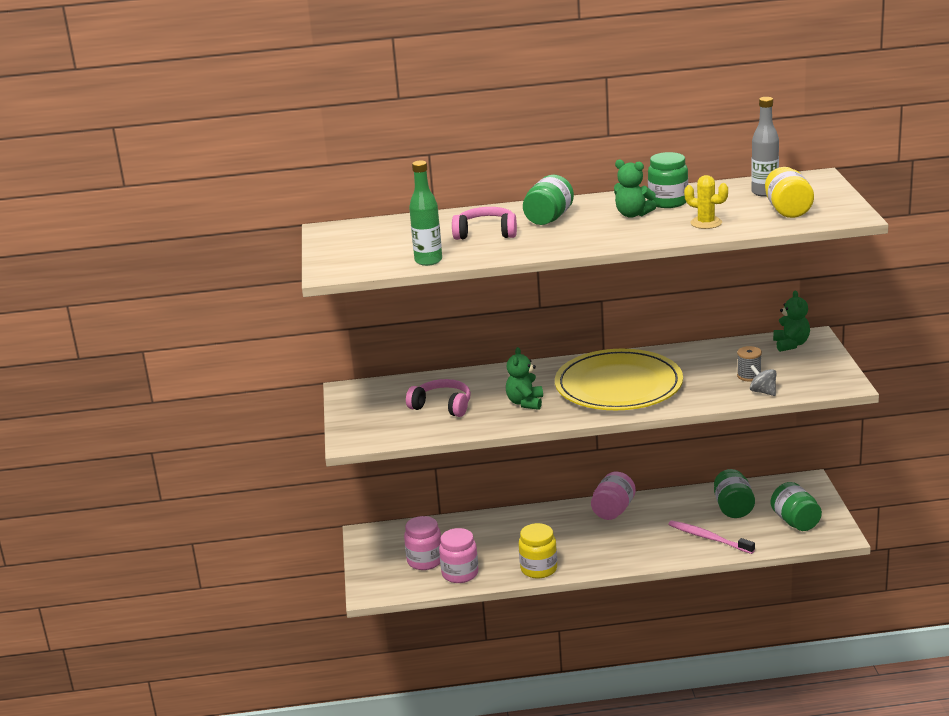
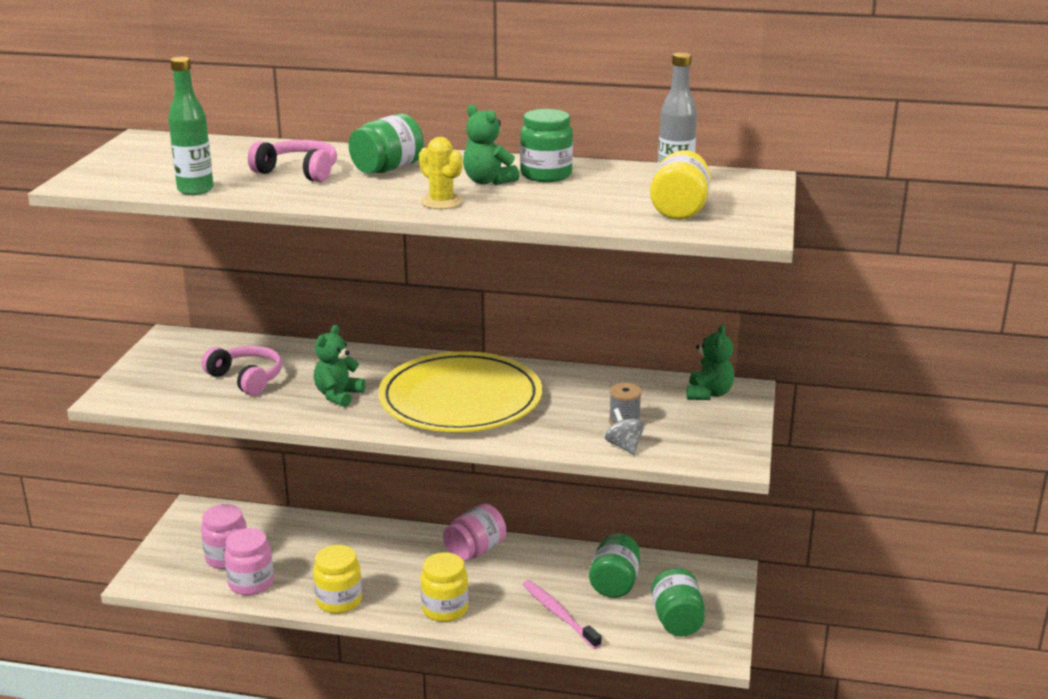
camera: 15 degrees right, 0 degrees up
(623, 555) = (445, 609): none -> yellow jar
(706, 223) = (561, 206): yellow cactus -> yellow cactus (441, 202)

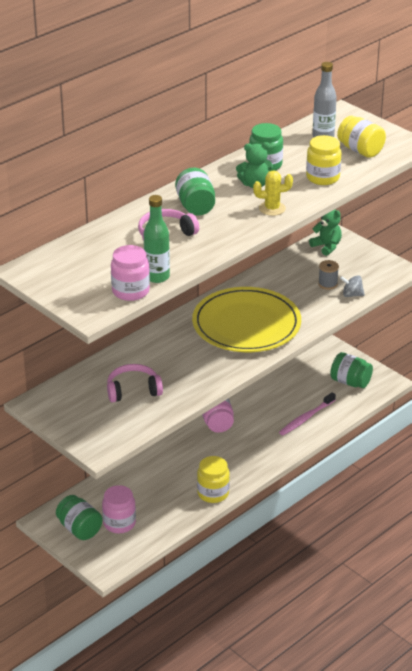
camera: 55 degrees left, 10 degrees up
(251, 583) = (158, 522): pink jar -> pink jar (130, 291)
(338, 395) = (194, 364): green teddy bear -> none
(445, 609) = (261, 456): yellow jar -> yellow jar (322, 177)
(558, 614) = (306, 418): pink toothbrush -> pink toothbrush turned 45 degrees counterclockwise
(614, 583) = (298, 387): green jar -> green jar (79, 529)

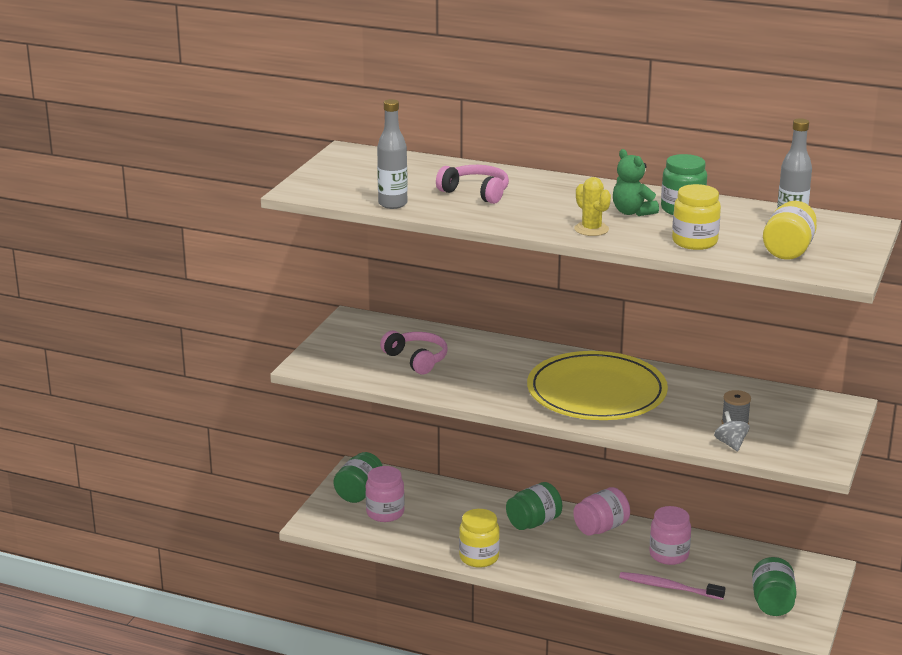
camera: 65 degrees right, 10 degrees down
(130, 291) = (355, 198): pink jar -> pink jar (669, 555)
(157, 277) = (392, 204): green bottle -> grey bottle
(195, 206) = (550, 194): green jar -> green jar (533, 522)
(326, 246) = (814, 406): green teddy bear -> none

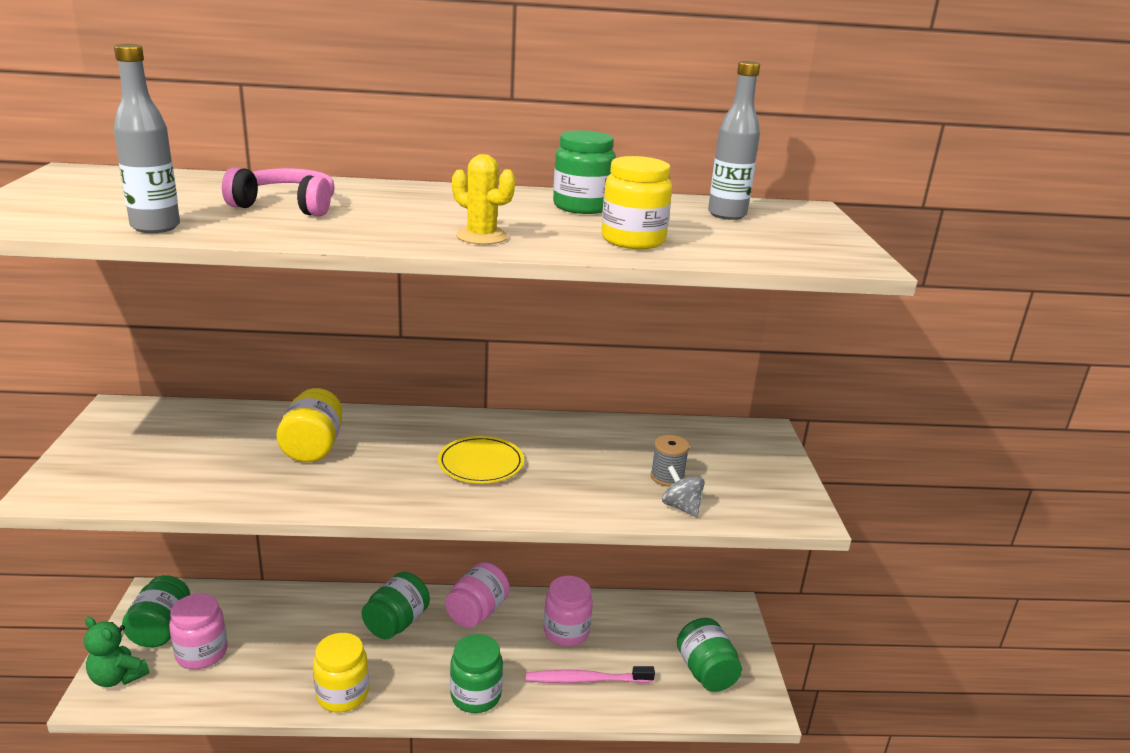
camera: 25 degrees left, 0 degrees up
(417, 359) = (222, 455): pink headphones -> none
(577, 578) = (476, 695): none -> green jar
(596, 392) = (481, 463): yellow plate -> yellow plate, size x0.47
(632, 212) = (521, 214): green teddy bear -> green teddy bear (117, 677)
(788, 250) = (757, 240): yellow jar -> yellow jar (313, 447)

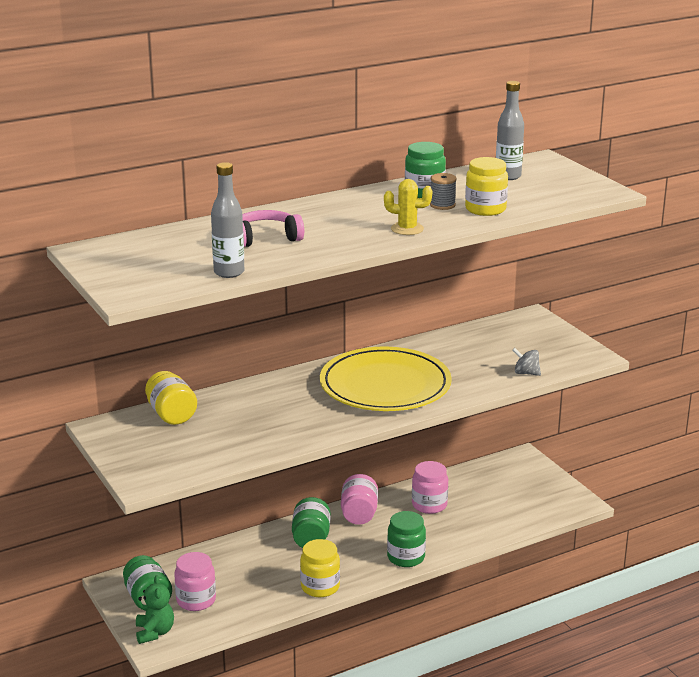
camera: 25 degrees left, 0 degrees up
(117, 677) = (154, 632): green teddy bear -> green teddy bear turned 105 degrees counterclockwise
(313, 447) = (268, 408): yellow jar -> yellow jar (171, 415)
(481, 463) = (385, 385): yellow plate -> yellow plate, size x2.13
(585, 680) = (466, 526): pink toothbrush -> none
(667, 477) = (502, 359): grey spool -> grey spool (442, 205)
(706, 672) = (535, 496): green jar -> none

